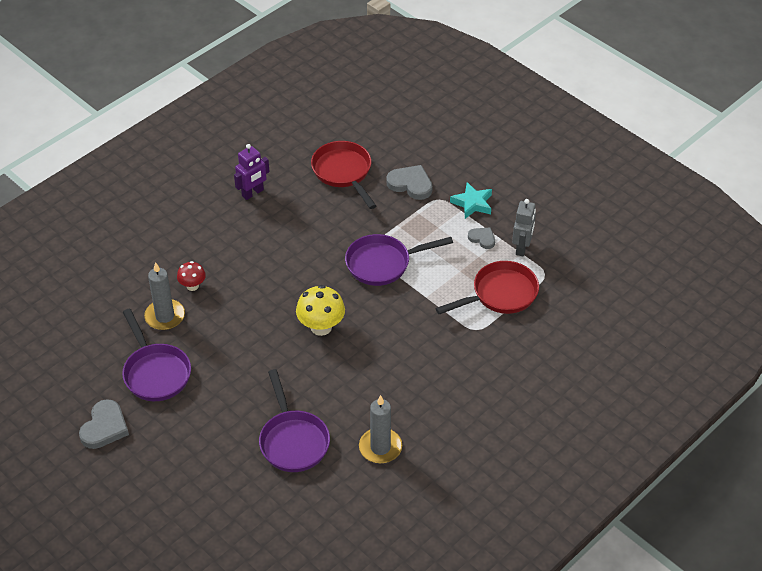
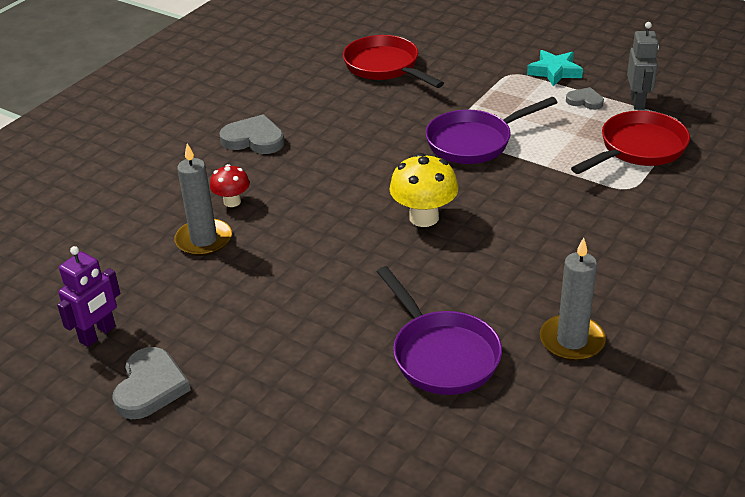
camera: 10 degrees left, 10 degrees down
(155, 372) = (209, 306): purple pan -> none
(253, 193) = (280, 101): purple robot -> purple robot (98, 334)
(410, 184) = (471, 66): grey heart -> grey heart (254, 139)

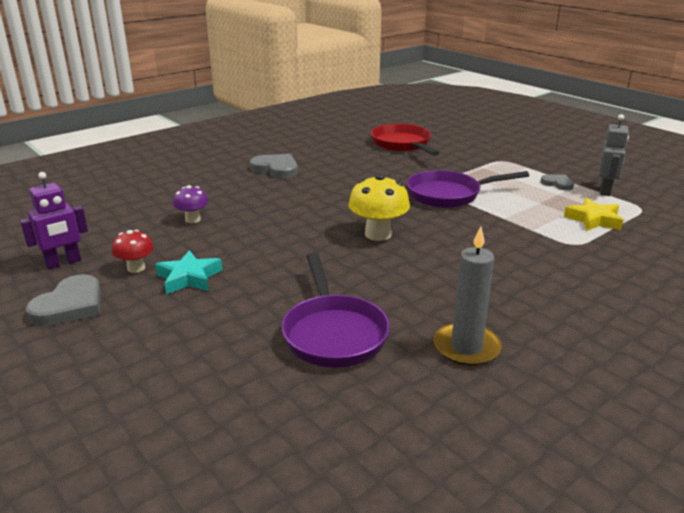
camera: 15 degrees right, 10 degrees down
(204, 240) = (192, 219): grey candle -> purple mushroom
(232, 202) = (232, 201): red mushroom -> red mushroom (136, 268)
(554, 72) = (539, 164): turquoise star -> turquoise star (189, 278)
(638, 149) = (594, 220): red pan -> yellow star

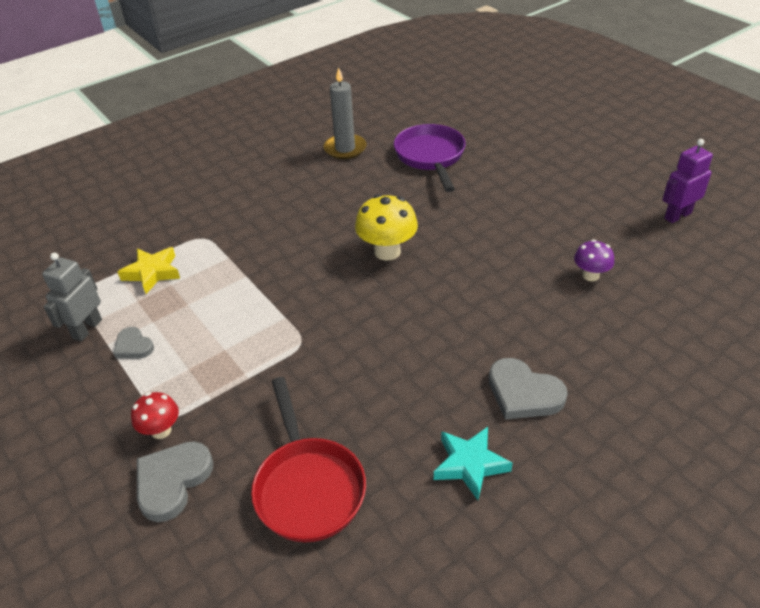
camera: 175 degrees left, 15 degrees up
(70, 306) = (631, 175): grey heart -> grey heart (172, 481)
(136, 268) = (606, 210): red mushroom -> red mushroom (161, 430)
(189, 278) = (553, 200): turquoise star -> turquoise star (470, 465)
(449, 195) = (288, 321): purple pan -> none

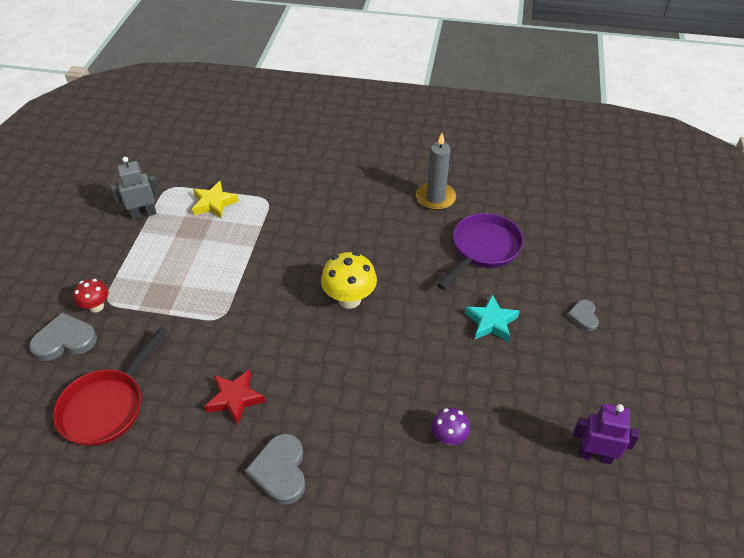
camera: 45 degrees right, 5 degrees up
(133, 346) = (148, 244): grey heart -> grey heart (583, 316)
(411, 382) = (235, 399): none -> red star
(470, 465) = (189, 480): turquoise star -> turquoise star (491, 322)

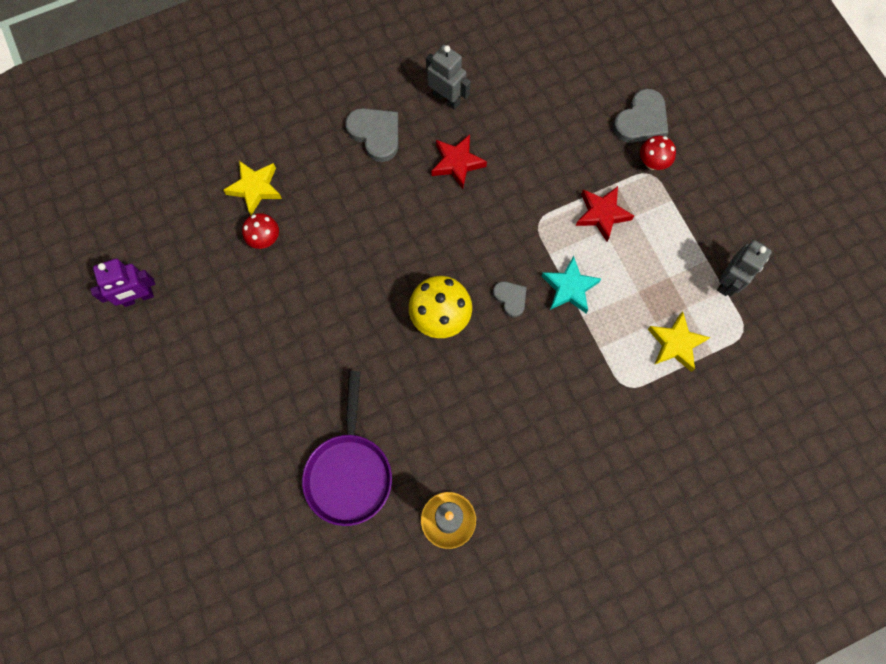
camera: 145 degrees right, 25 degrees up
(107, 406) = (547, 97): red pan -> none
(171, 295) = (602, 214): none -> red star
(188, 463) = (446, 99): none -> grey robot
(429, 491) = (255, 188): none -> yellow star
(449, 437) = (265, 239): purple mushroom -> red mushroom
(491, 322) = (290, 378): turquoise star -> turquoise star (569, 288)
(583, 316) = (203, 445): grey heart -> grey heart (510, 298)

